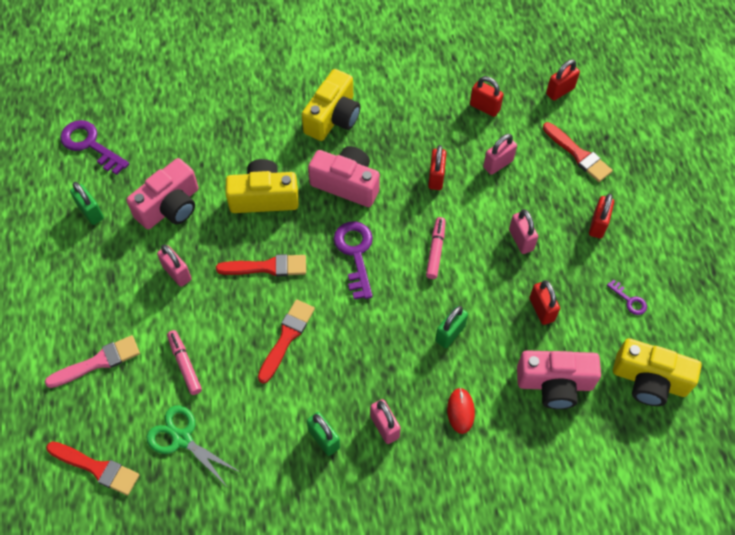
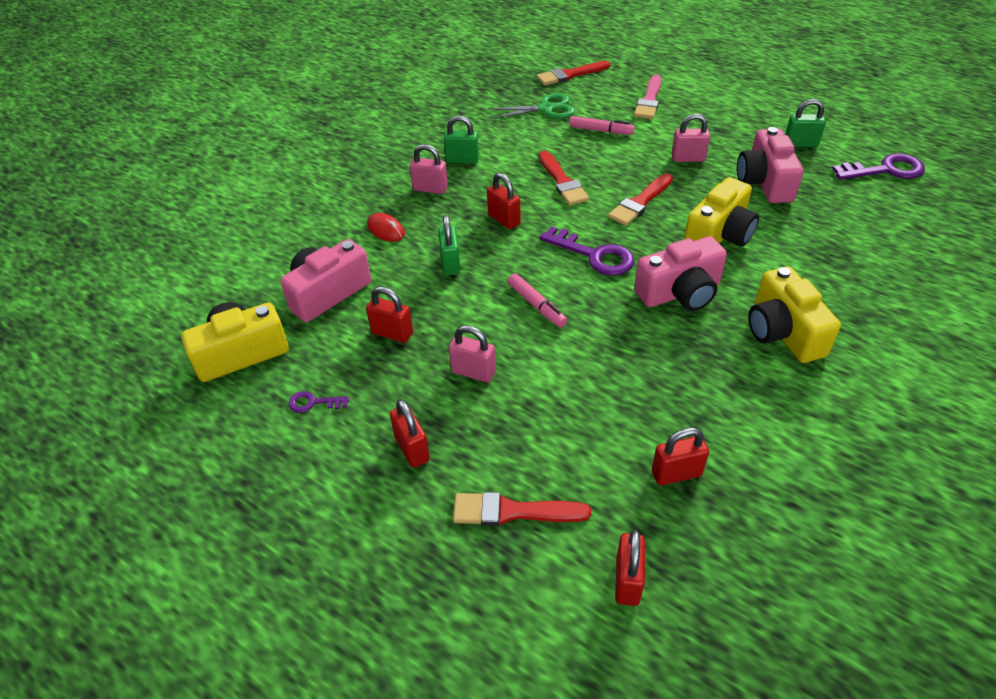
camera: 135 degrees right, 15 degrees down
(436, 177) = (619, 360): red padlock -> red padlock (504, 219)
(498, 164) = (582, 423): pink padlock -> none

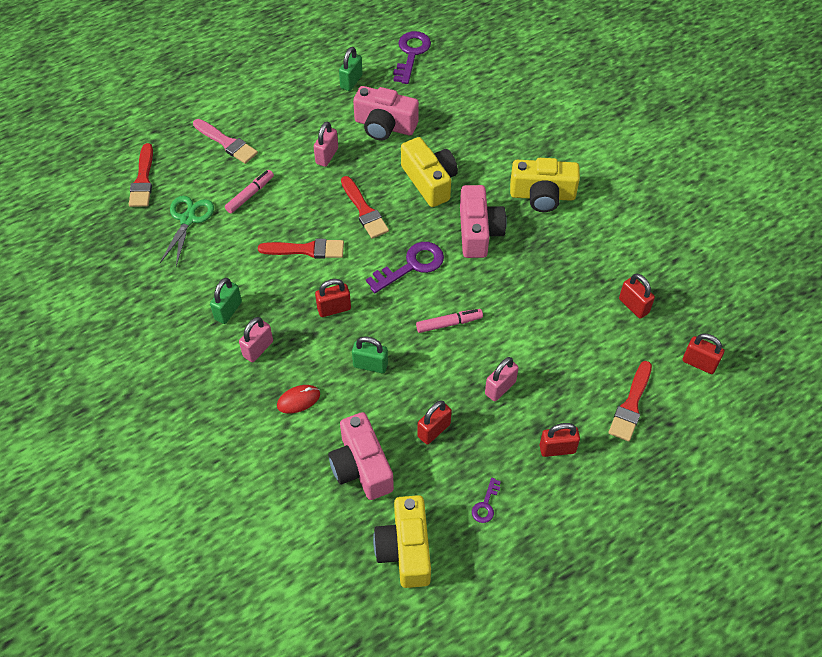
camera: 70 degrees left, 10 degrees up
(676, 473) = (633, 306): red padlock -> red padlock turned 45 degrees counterclockwise

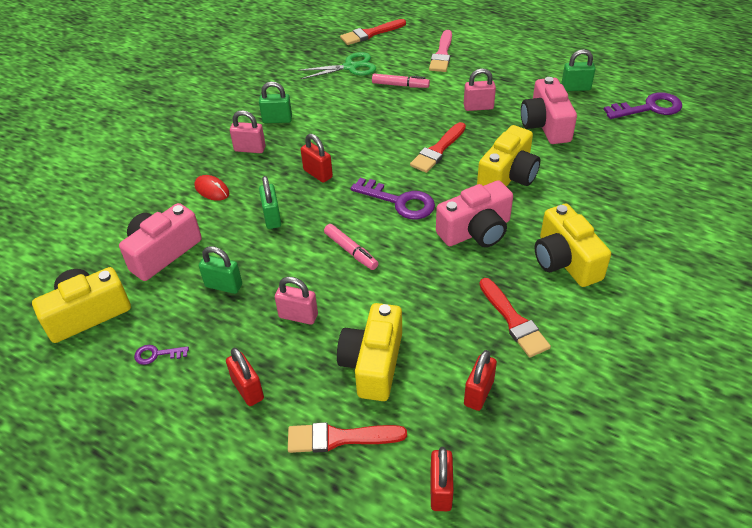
camera: 65 degrees right, 10 degrees down
(306, 250) = (368, 135): red brush -> red brush (514, 321)
(434, 430) = (223, 285): red padlock -> green padlock
(575, 357) = (373, 364): none -> yellow camera

